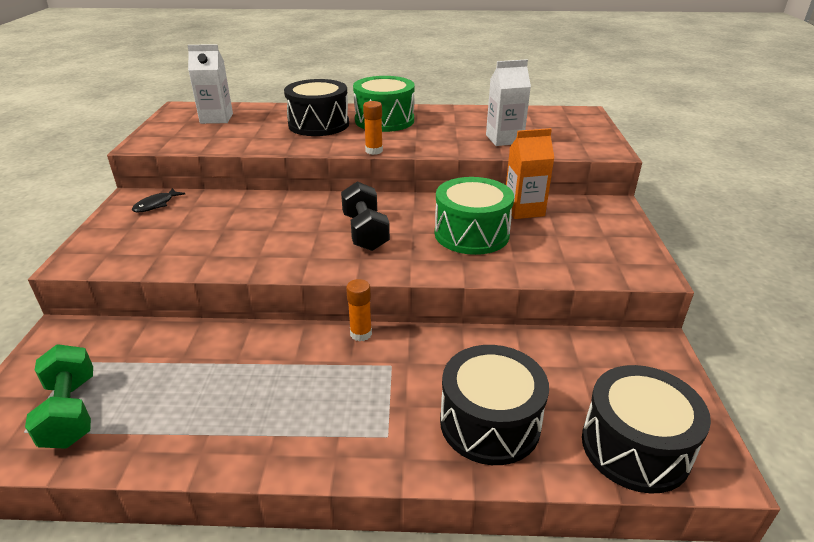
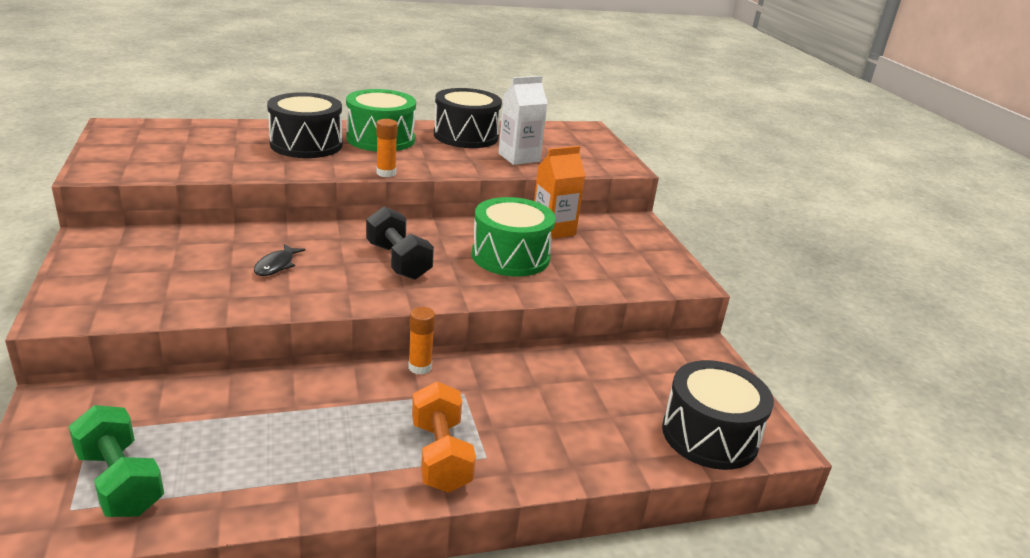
camera: 20 degrees left, 5 degrees down
(156, 205) = (128, 245): black fish -> black fish (276, 265)
(216, 118) = (173, 139): white carton -> none
(344, 428) = (440, 456): none -> orange dumbbell
(490, 423) = (578, 432): black drum -> black drum (466, 136)

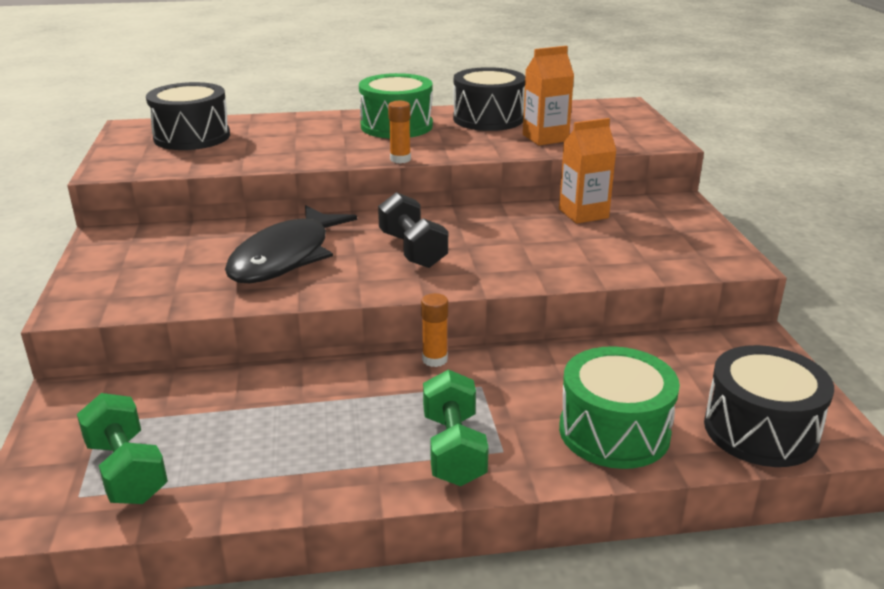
camera: 10 degrees right, 0 degrees up
(276, 265) = (285, 257): black fish -> black fish, size x2.47
(306, 144) = (319, 135): black drum -> black drum (192, 137)
(440, 456) = (453, 449): orange dumbbell -> green dumbbell
(510, 256) = (534, 242): green drum -> green drum (614, 431)
(519, 157) = (545, 138): white carton -> orange carton

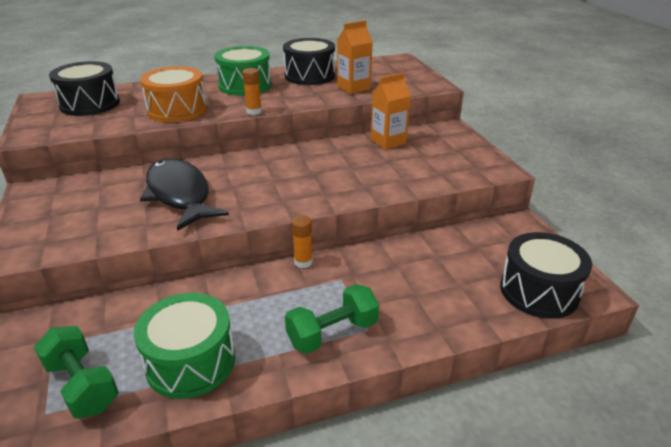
camera: 10 degrees left, 5 degrees up
(285, 257) = (179, 194): black fish -> black fish turned 135 degrees clockwise
(300, 151) = (177, 110): none -> orange drum
(412, 250) = (274, 180): black dumbbell -> none
(453, 449) = (332, 333): green dumbbell -> green dumbbell turned 75 degrees clockwise
(614, 431) = (442, 304): green drum -> green drum (190, 361)

